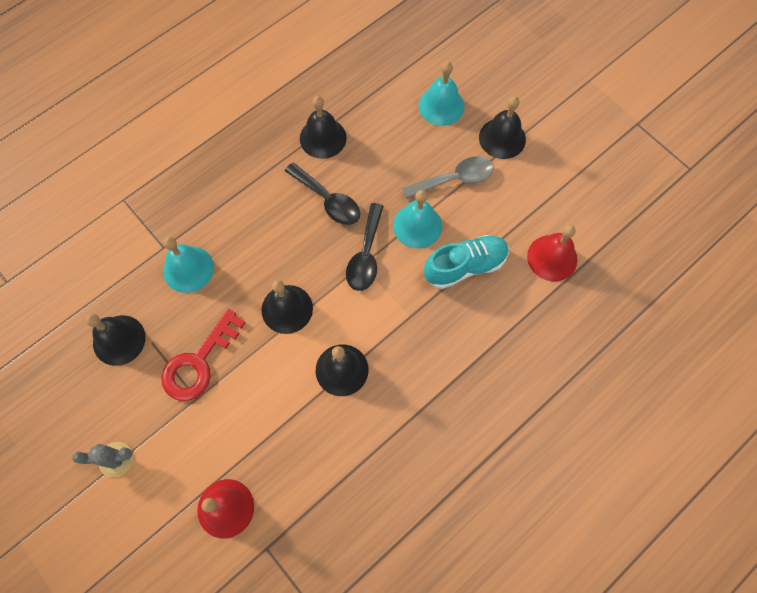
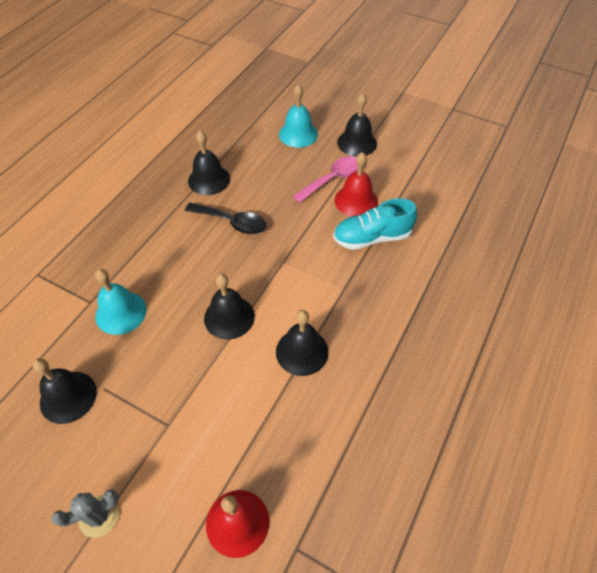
camera: 20 degrees left, 15 degrees down
(199, 362) = (159, 390): red key -> none
(366, 255) = (283, 254): black spoon -> none
(417, 225) = (318, 219): turquoise bell -> none
(455, 179) = (333, 179): grey spoon -> pink spoon
(465, 266) = (372, 237): turquoise shoe -> turquoise shoe turned 150 degrees counterclockwise
(552, 258) = (439, 211): red bell -> red bell (356, 200)

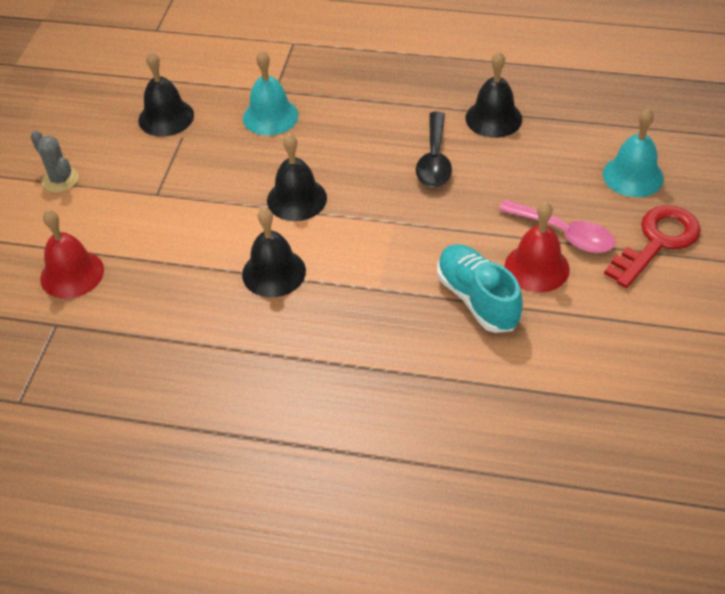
camera: 75 degrees right, 5 degrees down
(357, 143) = (657, 242): black bell -> red key

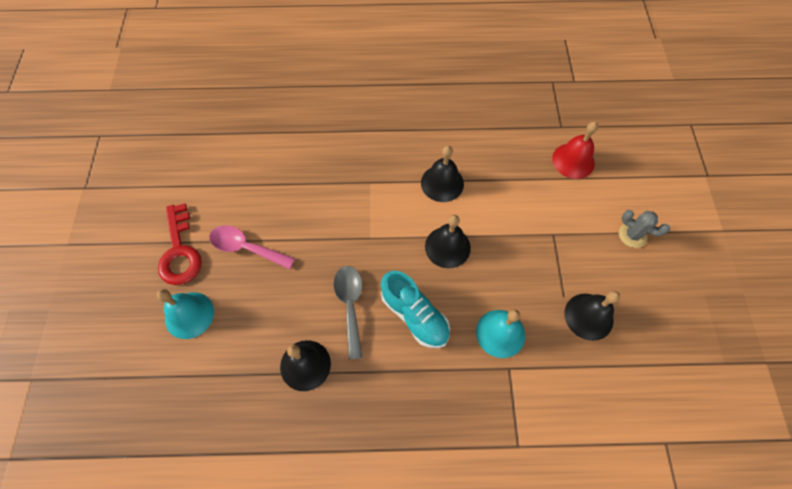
camera: 165 degrees right, 15 degrees up
(434, 160) = (350, 305): black spoon -> grey spoon
(477, 299) = (304, 185): turquoise shoe -> turquoise shoe (414, 315)
(537, 267) = (266, 216): red bell -> none
(657, 242) = (180, 251): red key -> red key turned 45 degrees counterclockwise

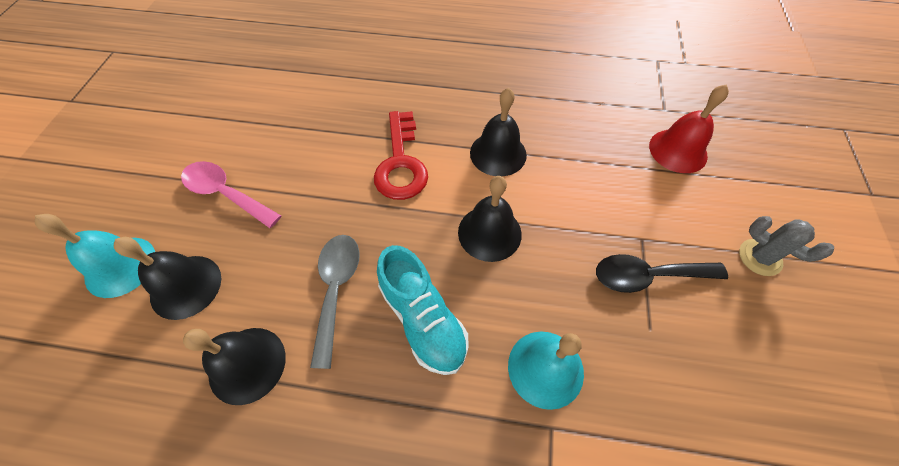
camera: 10 degrees right, 5 degrees down
(180, 251) = (144, 185): red key -> red key (401, 162)
(559, 261) = (647, 276): none -> black spoon
(588, 316) = (687, 366): black bell -> black bell (186, 286)

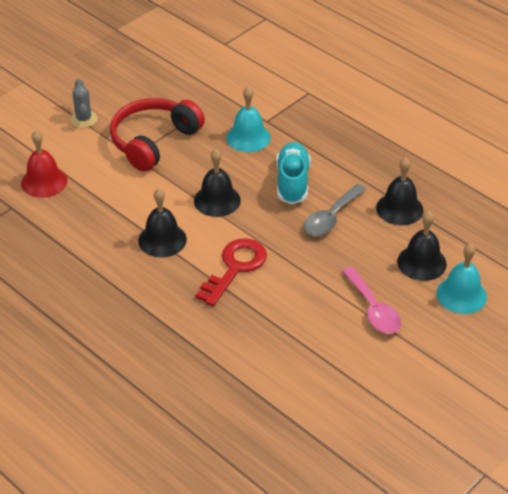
camera: 145 degrees left, 15 degrees down
(647, 276) = (153, 141): black spoon -> red headphones

